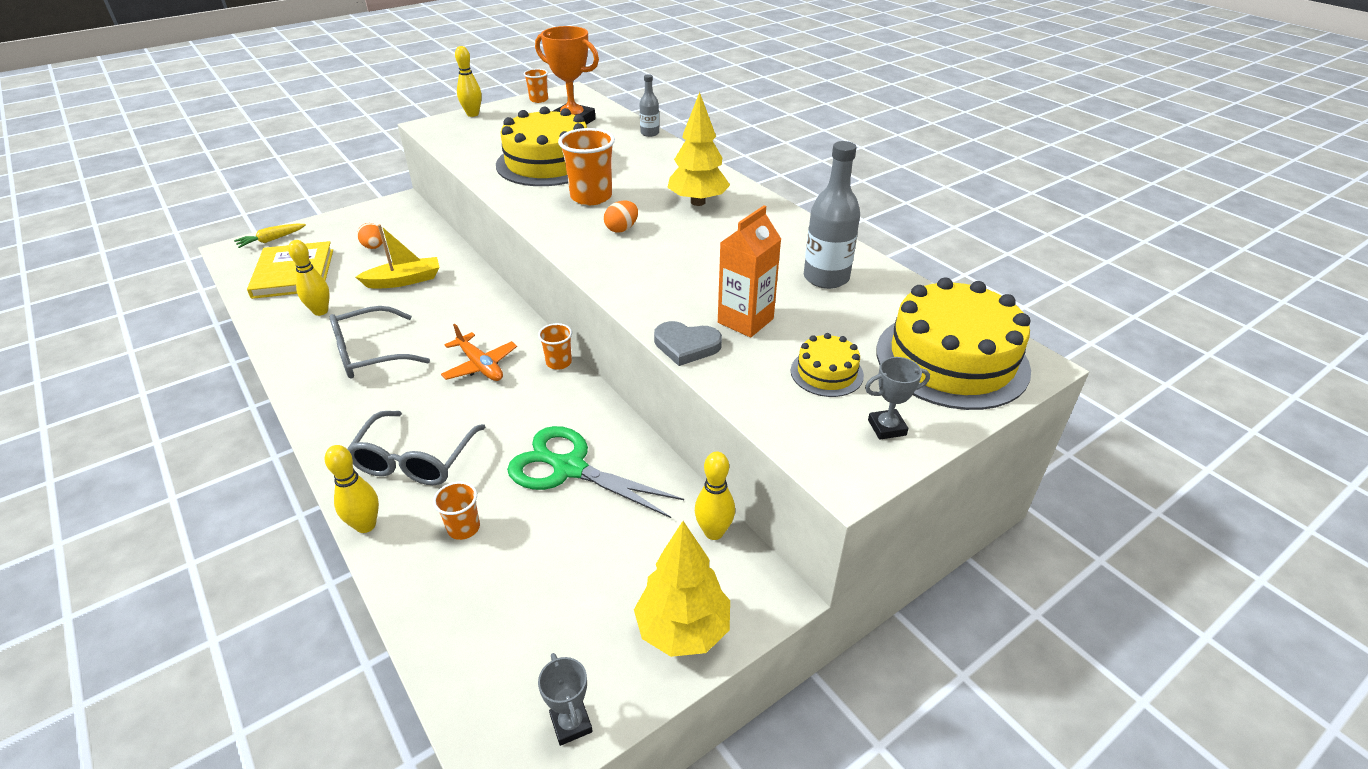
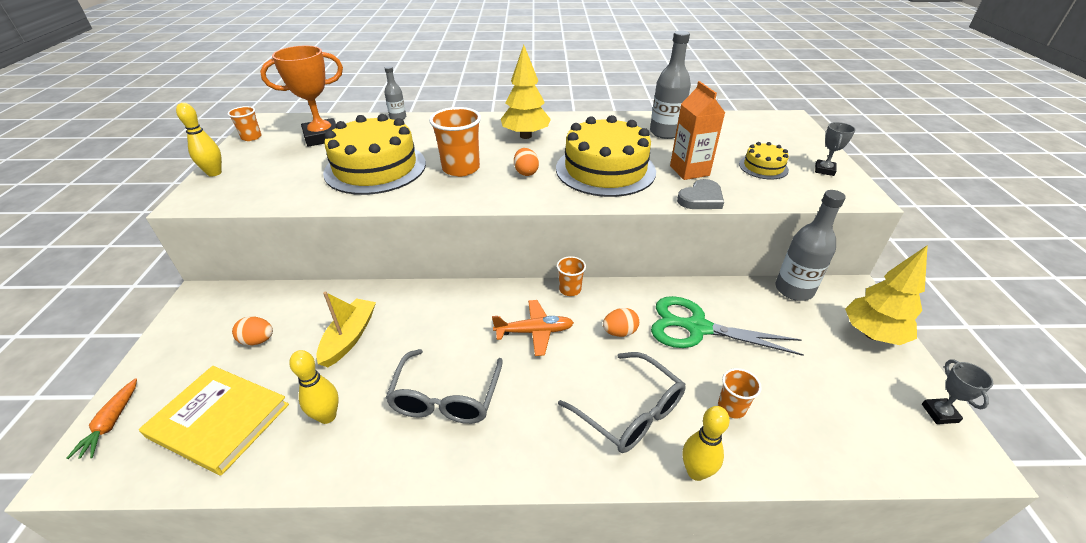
camera: 55 degrees left, 0 degrees up
(272, 240) = (112, 422): yellow carrot -> orange carrot
(520, 416) = (619, 332): none -> orange egg
(570, 468) = (697, 328): green scissors -> green scissors turned 45 degrees clockwise
(571, 723) = (939, 413): grey trophy -> grey trophy turned 75 degrees clockwise
(714, 532) = (794, 290): yellow bowling pin -> grey bottle
(951, 359) = (774, 133): yellow cake -> yellow cake (605, 170)

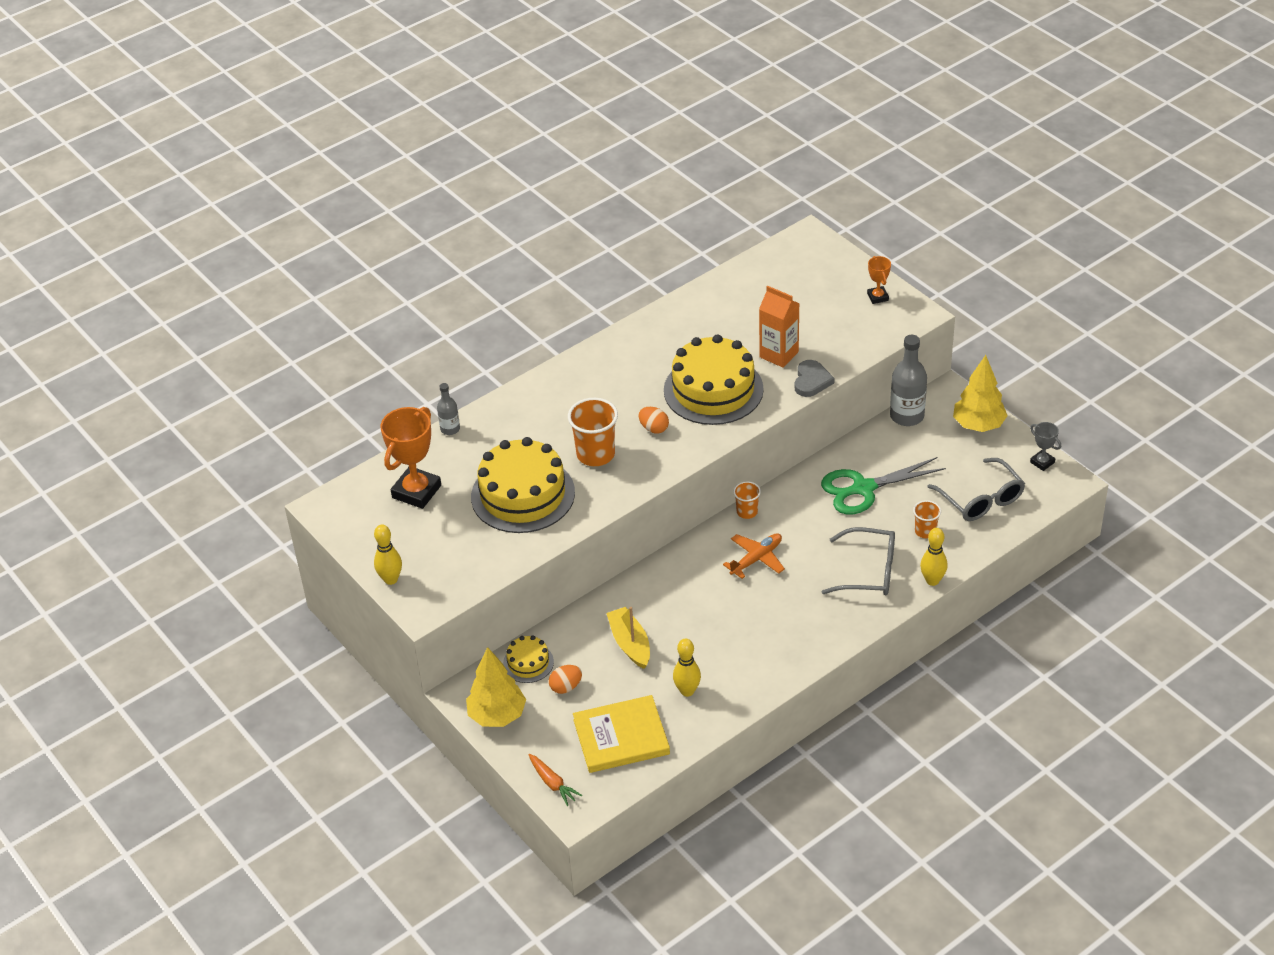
camera: 35 degrees left, 5 degrees up
(251, 137) = (348, 530): orange cup -> none
(446, 397) = (748, 634): grey glasses -> grey glasses (980, 499)
(525, 136) = (602, 386): yellow tree -> yellow tree (497, 715)
(619, 332) = (814, 523): orange egg -> none
(665, 133) = (719, 315): grey bottle -> none
(763, 167) = (831, 318): yellow cake -> yellow cake (528, 663)
(824, 170) = (877, 297): grey trophy -> orange trophy

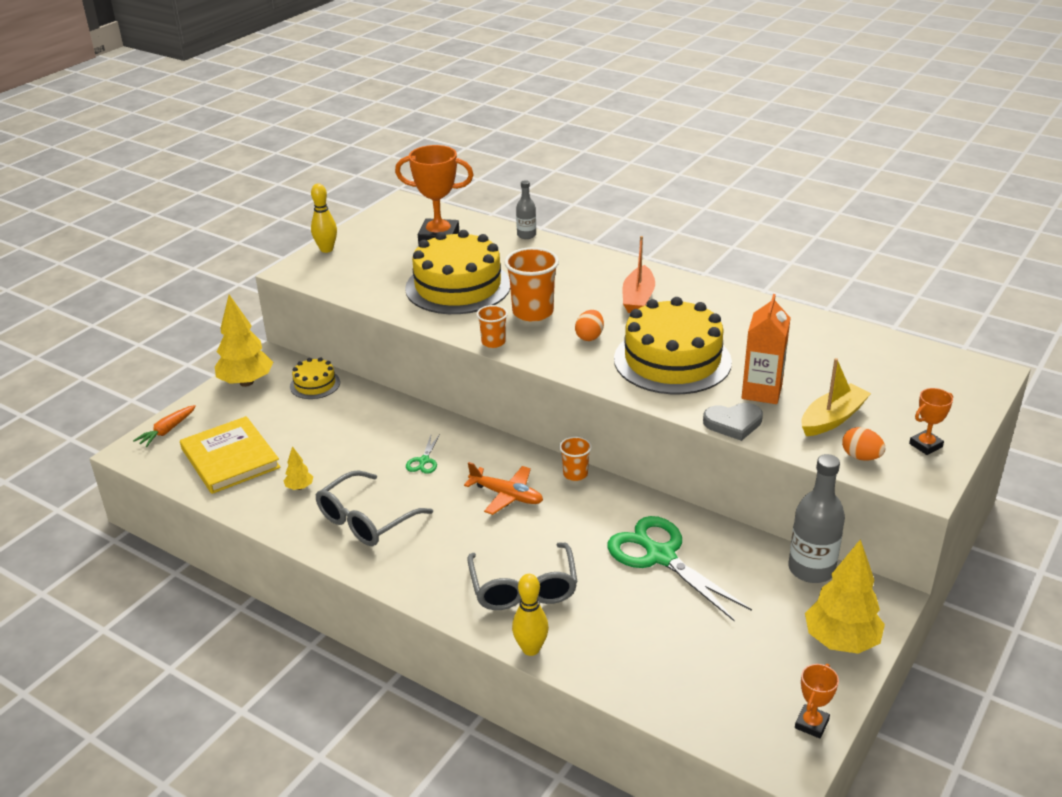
camera: 70 degrees right, 10 degrees down
(566, 687) = (289, 412): orange egg -> orange egg (861, 457)
(608, 384) = (638, 298): none -> orange boat
(630, 644) = (355, 437): yellow boat -> yellow boat (832, 418)
(686, 602) = (424, 461): none -> green scissors
(687, 691) = (299, 487): yellow bowling pin -> yellow tree
(925, 531) = (614, 626): orange cup -> orange cup (493, 342)
(980, 499) = (701, 669): grey glasses -> grey glasses (366, 520)
(1042, 462) = (811, 724): grey trophy -> orange trophy

